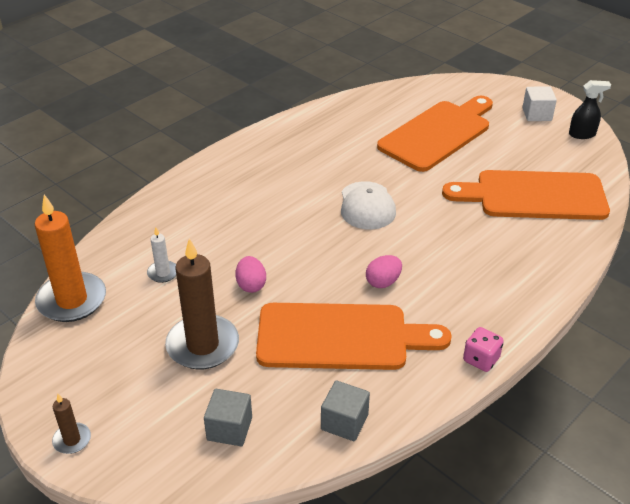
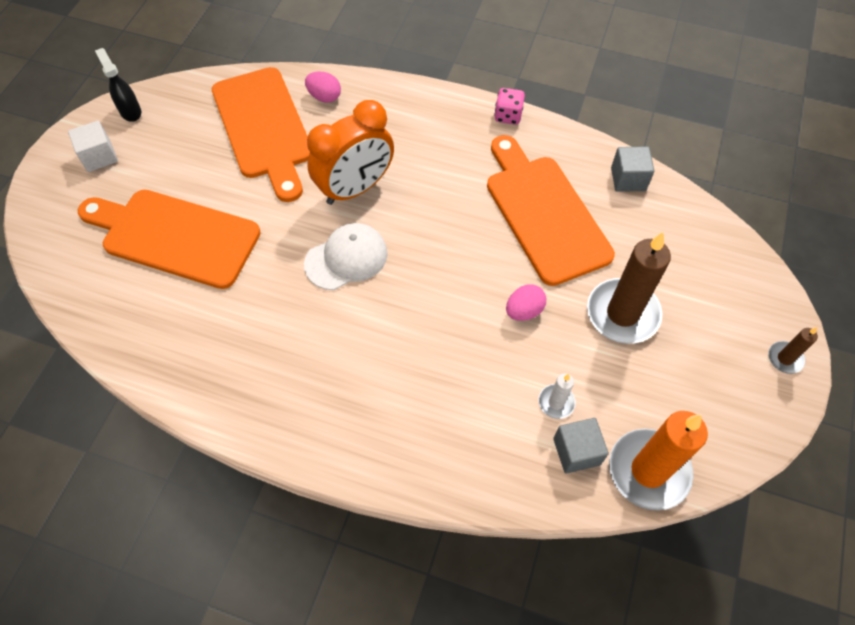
camera: 115 degrees left, 20 degrees up
(229, 429) = (689, 250): grey cube -> grey cube (576, 451)
(383, 282) = (456, 206): pink egg -> pink egg (324, 97)
(437, 229) = (355, 188): none -> orange clock

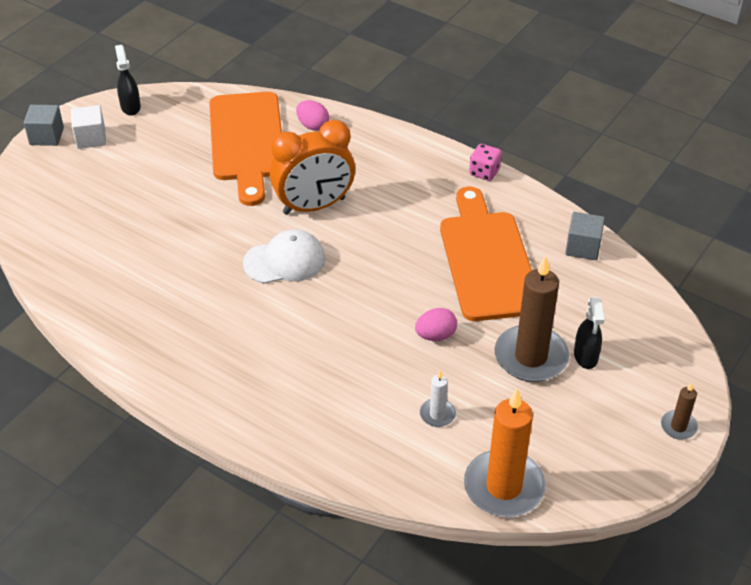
camera: 15 degrees right, 15 degrees down
(175, 236) = (136, 214): orange cutting board -> none
(576, 451) = (441, 457): grey cube -> grey cube (46, 136)
(673, 300) = (585, 356): none -> black spray bottle

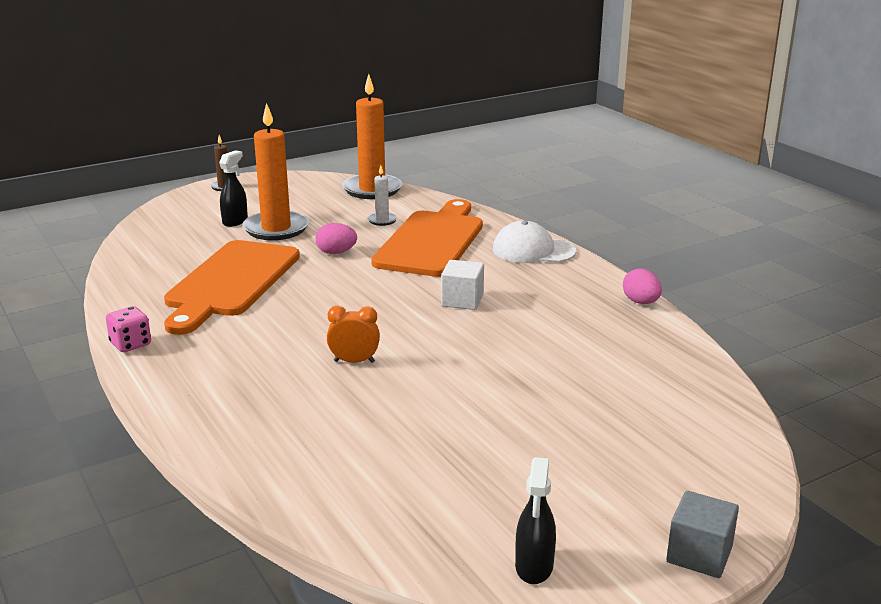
camera: 155 degrees left, 20 degrees down
(91, 138) = (620, 529): white cube -> white cube (462, 300)
(247, 141) = (378, 455): orange cutting board -> orange cutting board (432, 241)
(285, 261) = (427, 325): white cap -> white cap (533, 250)
(313, 126) = (268, 450): pink egg -> pink egg (641, 302)
(314, 206) = (354, 361): orange clock -> orange clock, size x0.48
(531, 357) = (276, 229): brown candle -> orange candle
(583, 247) = (134, 271): grey cube -> none

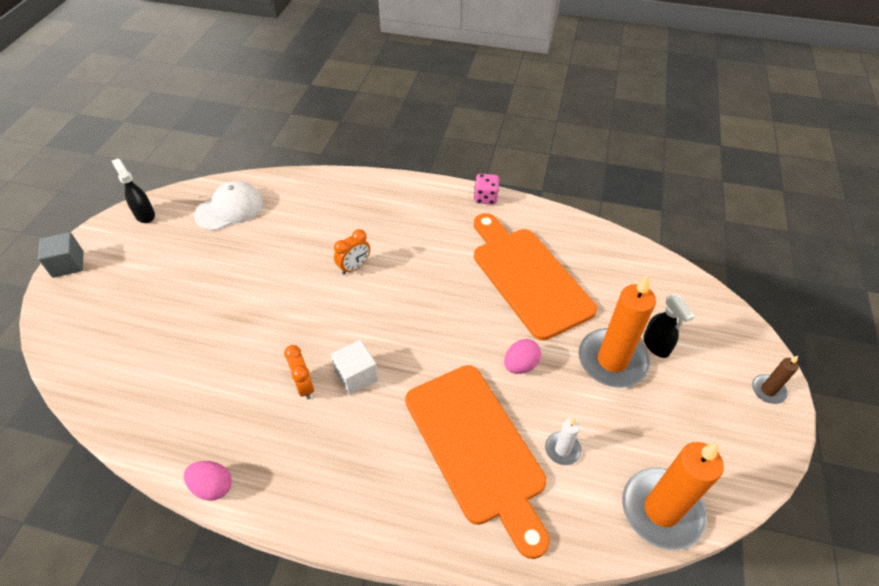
camera: 135 degrees right, 25 degrees up
(512, 314) = (304, 386): none -> orange clock
(533, 250) = (375, 508): white cap -> white cap (229, 209)

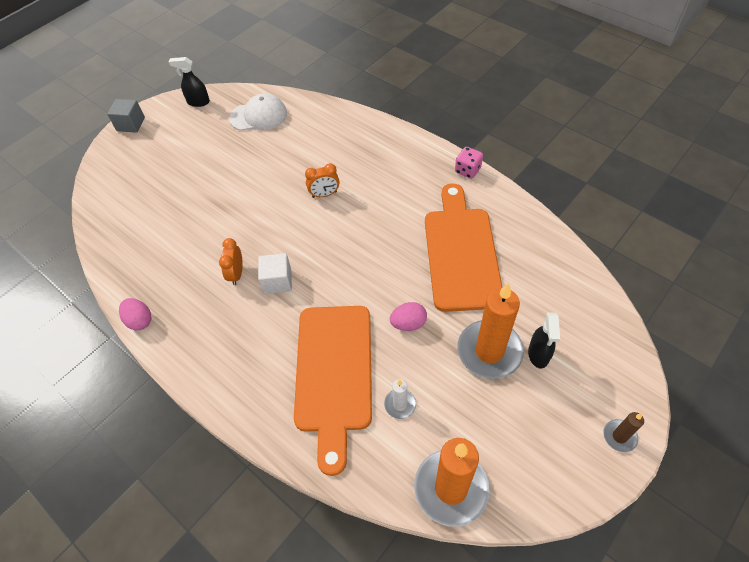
camera: 30 degrees right, 5 degrees up
(145, 215) = (198, 102): black spray bottle -> black spray bottle turned 75 degrees counterclockwise

